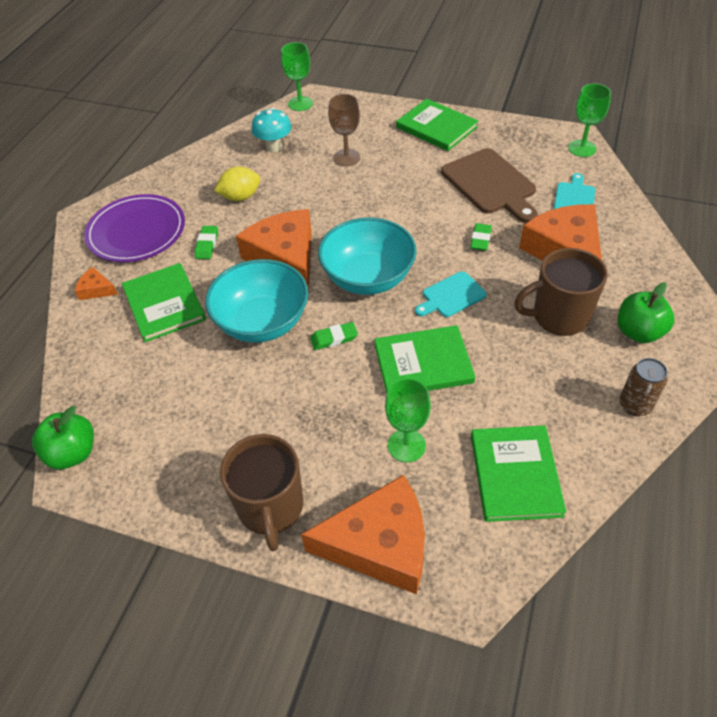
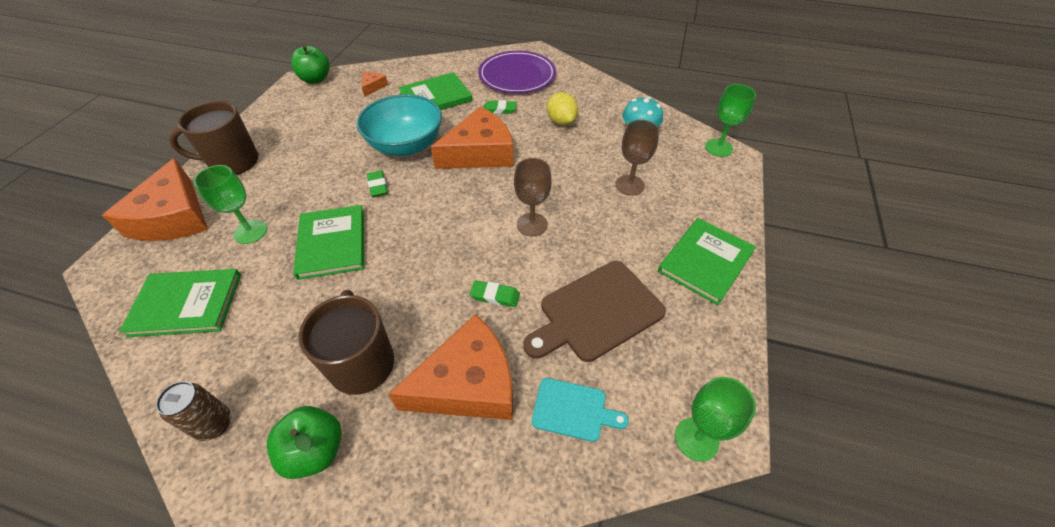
camera: 85 degrees right, 0 degrees up
(96, 289) = (456, 67): orange cheese -> orange cheese (373, 86)
(368, 278) = (447, 205): turquoise bowl -> none
(396, 218) = (532, 224): none -> brown goblet
(451, 296) = (412, 267): turquoise cutting board -> none

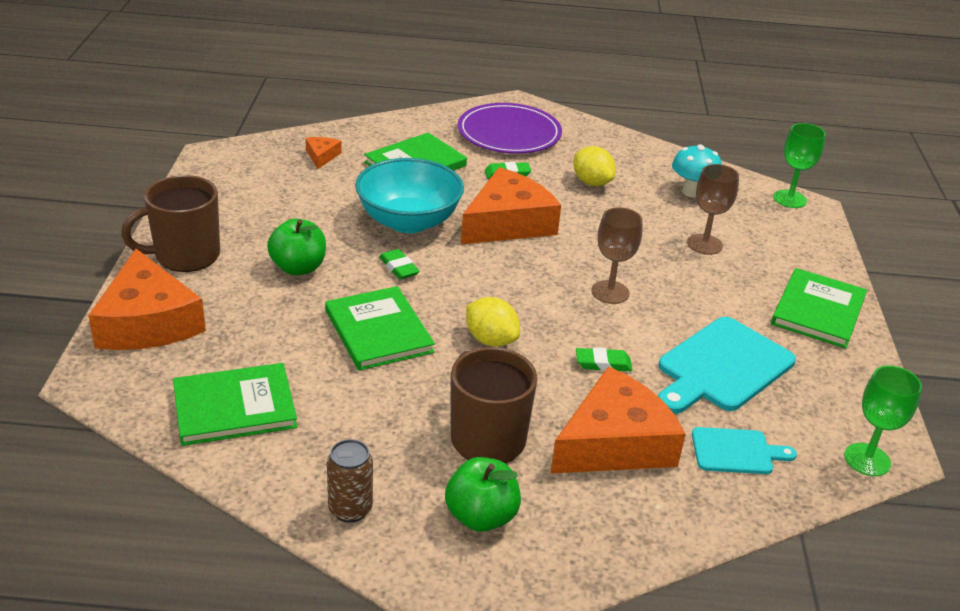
camera: 15 degrees left, 15 degrees down
(250, 232) = (264, 328): green goblet -> none
(315, 79) = (234, 151): green apple -> green apple (298, 268)
(414, 261) = (491, 340): none -> yellow lemon
(596, 312) = (722, 367): brown cutting board -> turquoise cutting board

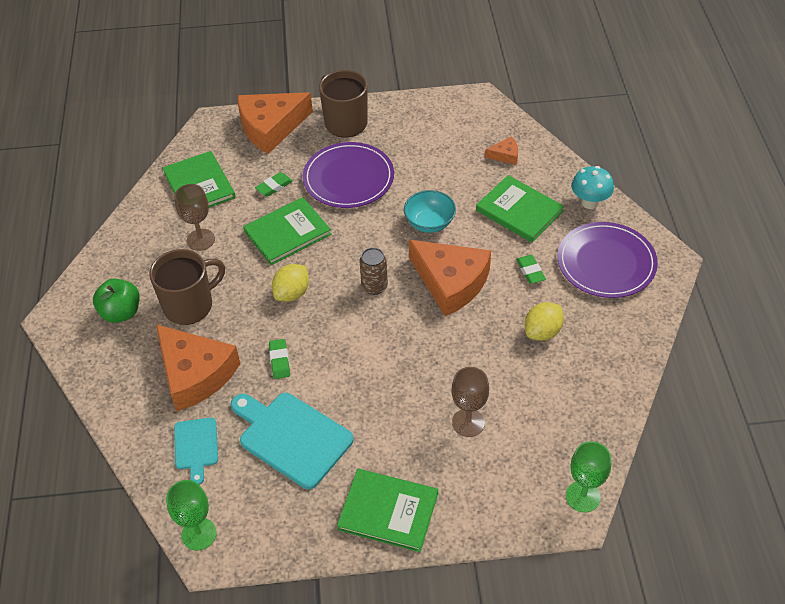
camera: 85 degrees right, 15 degrees up
(298, 268) = (348, 178): green apple -> purple plate
(350, 509) = (122, 253): brown can -> brown can (374, 286)
(399, 268) = (365, 229): green eraser -> green eraser (274, 186)
(408, 221) = (429, 223): turquoise bowl -> turquoise bowl, size x0.61
(610, 292) = (372, 358): brown goblet -> brown goblet (200, 240)
(691, 192) = (559, 410): turquoise mushroom -> turquoise mushroom (589, 202)

